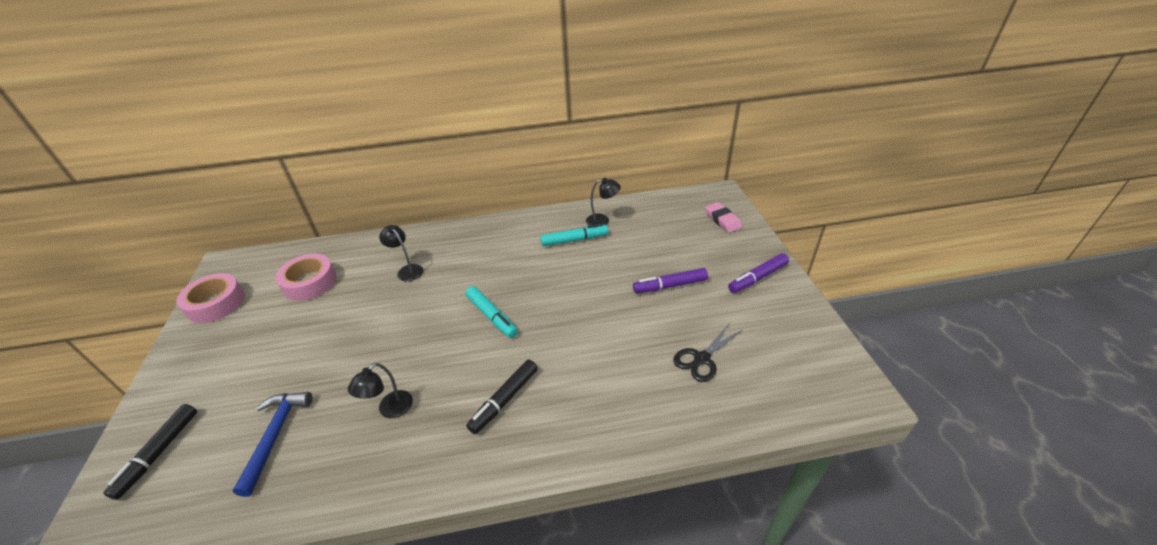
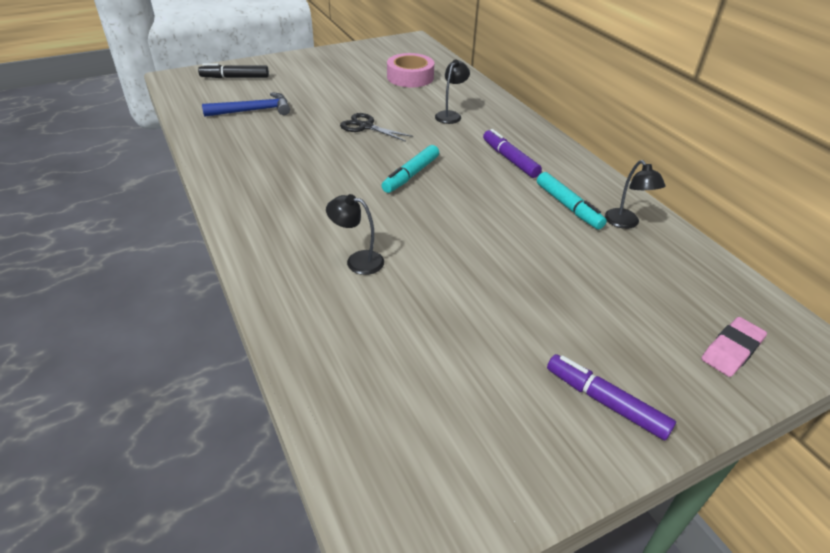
camera: 70 degrees right, 0 degrees up
(216, 303) = (370, 51): pink tape -> none
(390, 410) = (285, 149): black lamp -> black lamp (357, 261)
(504, 400) = (307, 204): black marker -> none
(670, 286) = (530, 301): purple marker -> purple marker (510, 159)
(702, 359) = (406, 344): black scissors -> black scissors (366, 126)

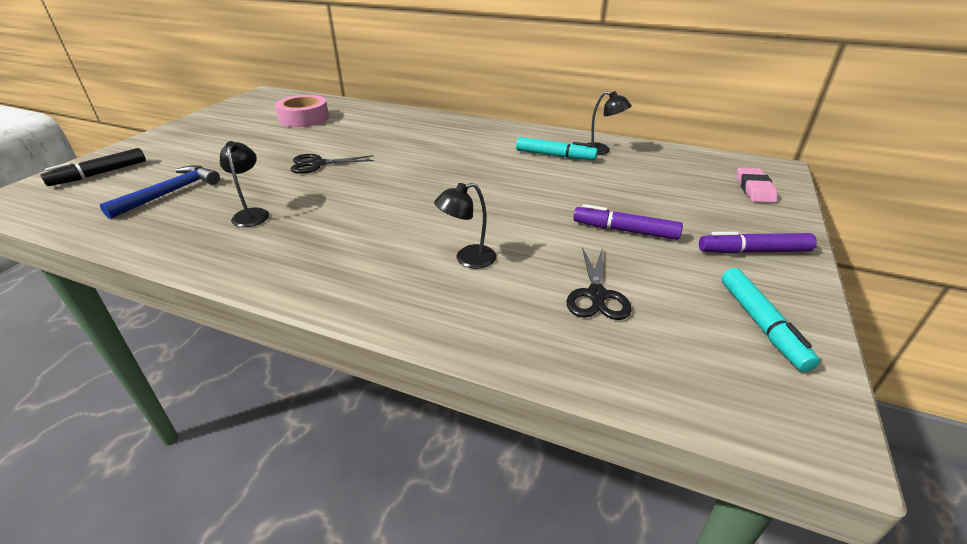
camera: 40 degrees left, 5 degrees down
(403, 345) = (597, 295): none -> black scissors
(411, 175) = (413, 182): turquoise marker -> turquoise marker (761, 324)
(450, 115) = (381, 132): black lamp -> black lamp (252, 214)
(510, 159) = (472, 143): purple marker -> purple marker (625, 230)

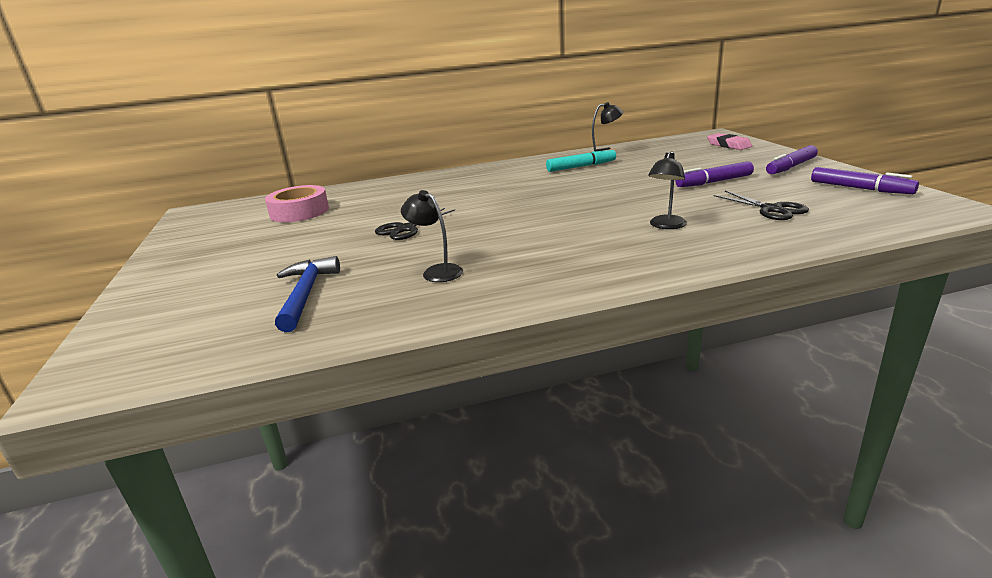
camera: 35 degrees left, 10 degrees down
(99, 174) = (162, 318): black marker -> none
(761, 324) = (860, 188): turquoise marker -> purple marker

